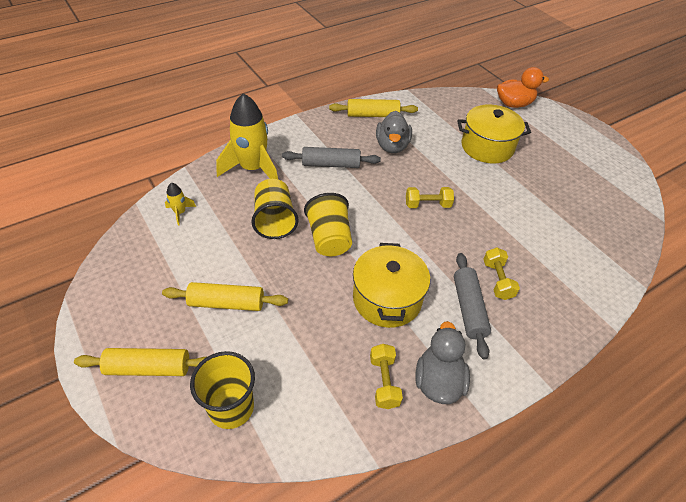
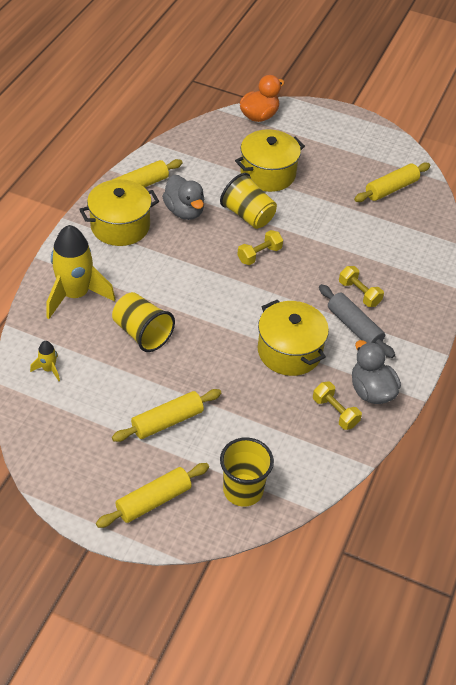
camera: 35 degrees left, 0 degrees up
(329, 239) = (203, 325): yellow cup -> yellow cup (248, 215)
(331, 164) = (144, 256): grey rolling pin -> none
(332, 136) = (120, 226): none -> yellow pot
(598, 204) = (391, 189): none -> yellow rolling pin

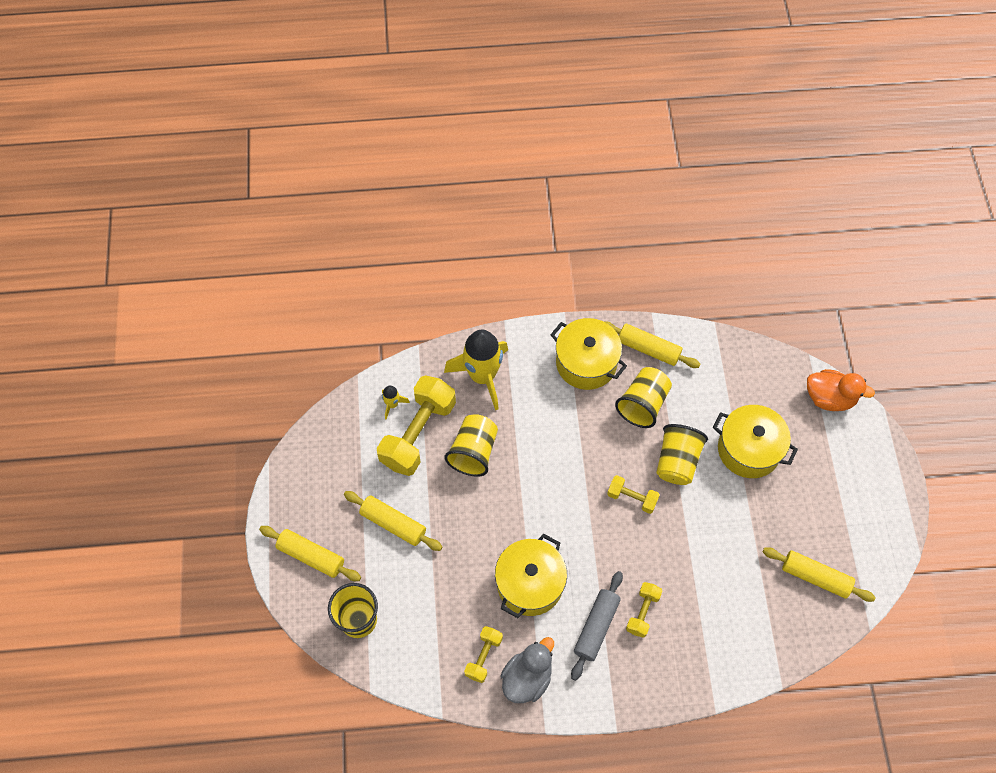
camera: 65 degrees right, 15 degrees up
(93, 364) = (418, 433): none -> yellow dumbbell
(184, 211) = (643, 404): grey duck -> yellow cup

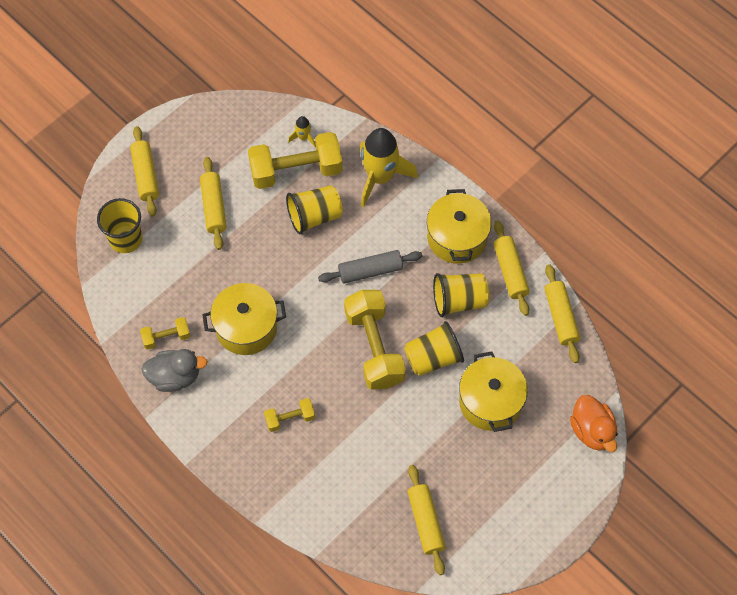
camera: 50 degrees right, 0 degrees up
(596, 627) = (251, 395): grey rolling pin -> grey rolling pin (370, 271)
(632, 498) = (374, 347): yellow dumbbell -> yellow dumbbell, size x2.01
(717, 345) = (561, 317): none -> yellow rolling pin

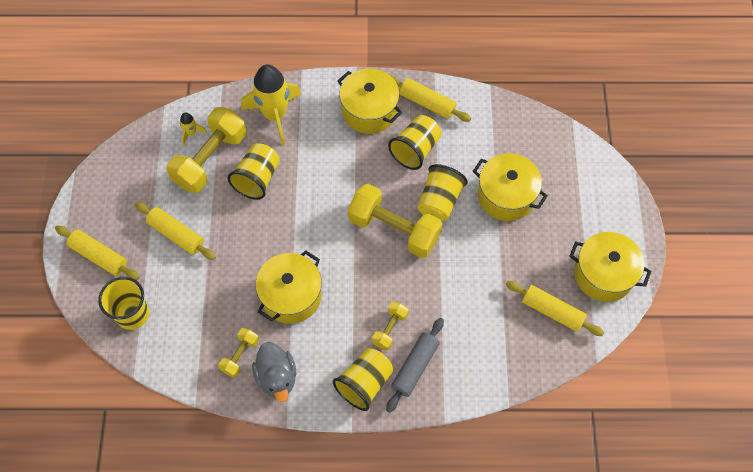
camera: 45 degrees left, 0 degrees up
(175, 377) = (277, 377): grey duck -> grey duck turned 120 degrees clockwise
(230, 440) = (364, 383): none -> yellow cup
(370, 271) = (336, 182): grey rolling pin -> grey rolling pin (415, 367)
(498, 533) = (603, 275): none -> yellow pot
(561, 317) = (489, 104): yellow rolling pin -> none
(592, 431) = (585, 157): orange duck -> none

